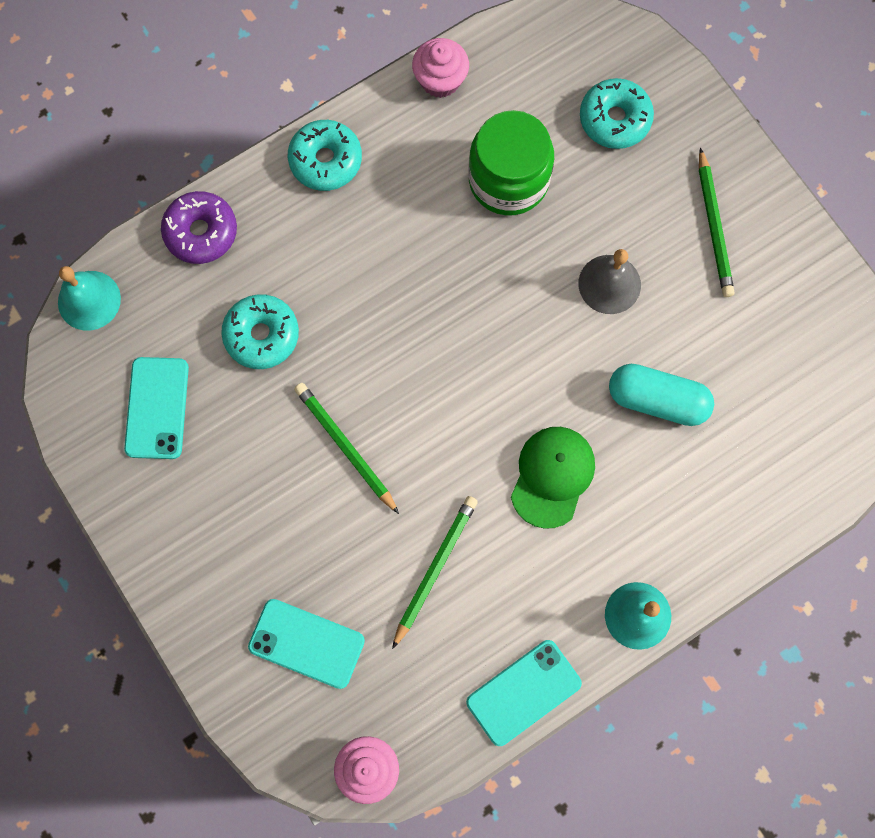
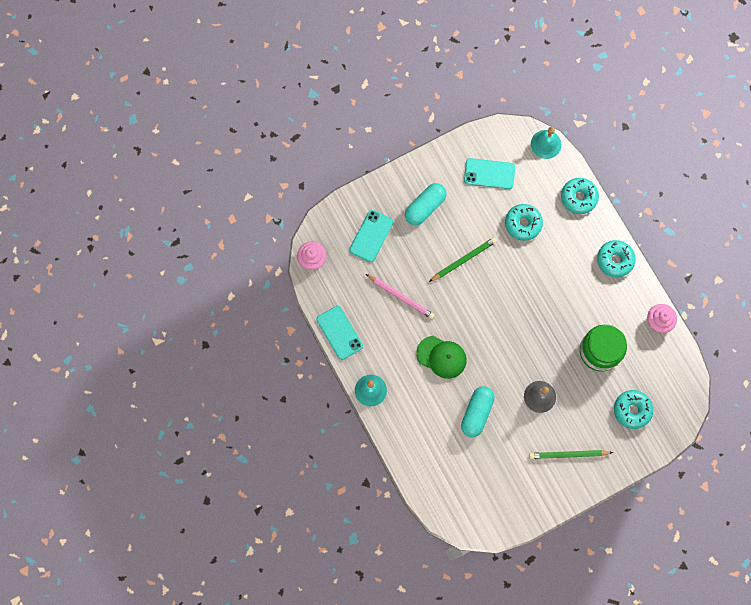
camera: 95 degrees right, 0 degrees up
(201, 232) = (578, 197): purple donut -> turquoise donut
(236, 534) = (425, 207): none -> turquoise capsule
(435, 569) = (401, 297): green pencil -> pink pencil

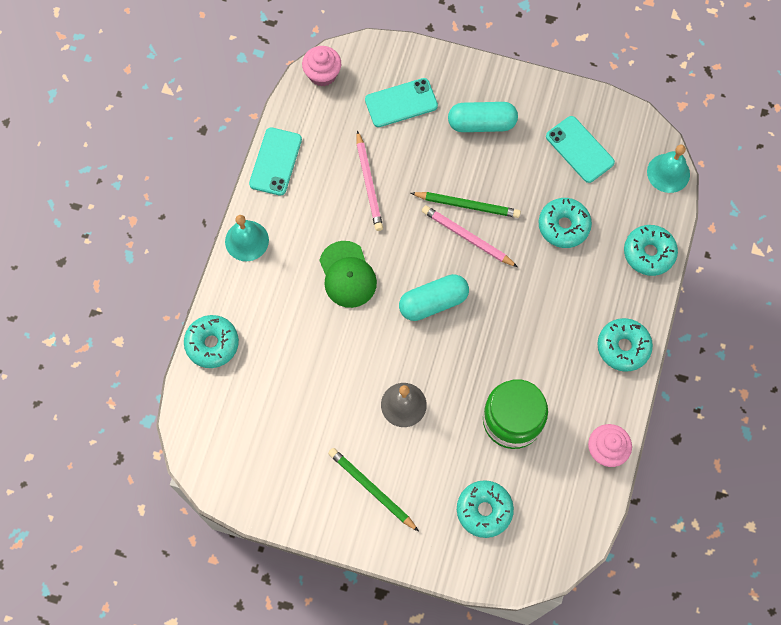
camera: 45 degrees right, 5 degrees down
(412, 462) = (212, 344): none -> turquoise donut
(476, 413) = (324, 359): turquoise capsule -> turquoise capsule (433, 302)
(481, 277) = (467, 237): none -> pink pencil

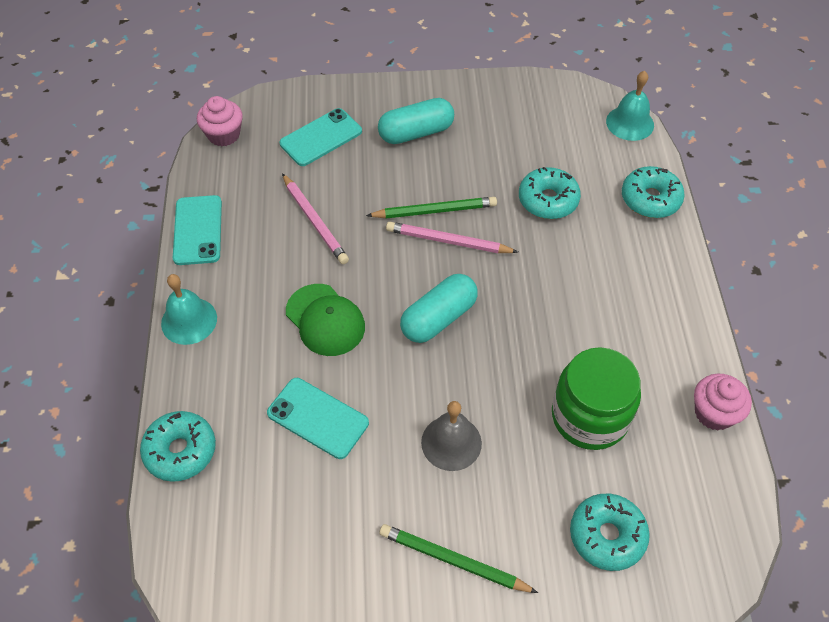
camera: 20 degrees left, 15 degrees down
(579, 149) = (529, 127): turquoise phone -> turquoise phone (318, 418)
(623, 347) = (673, 297): turquoise donut -> none

